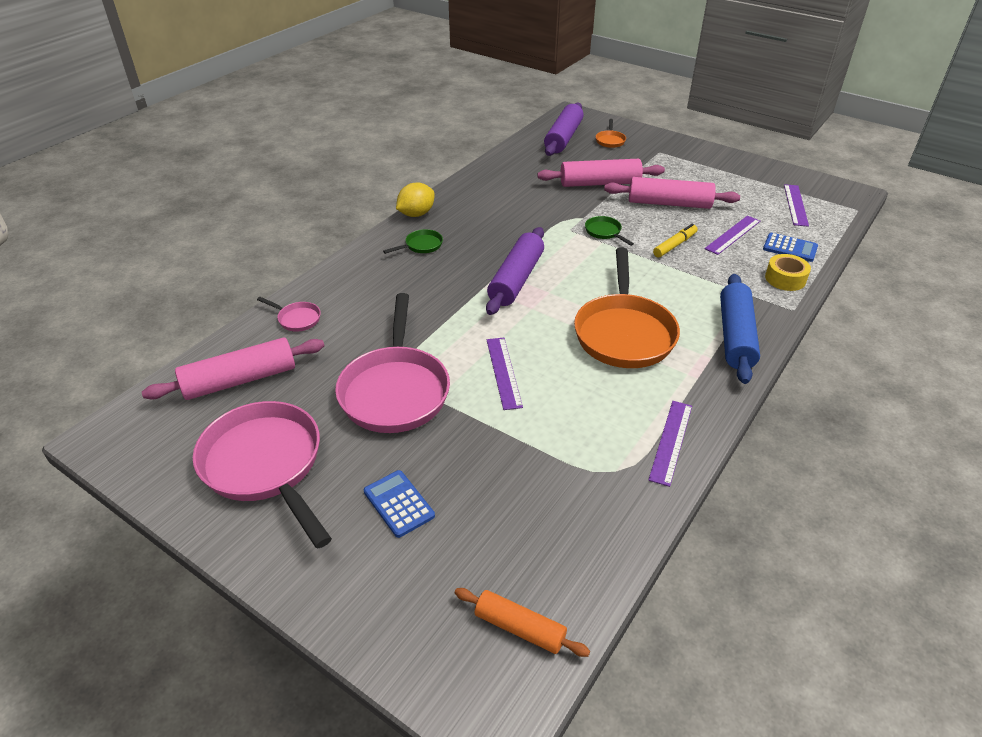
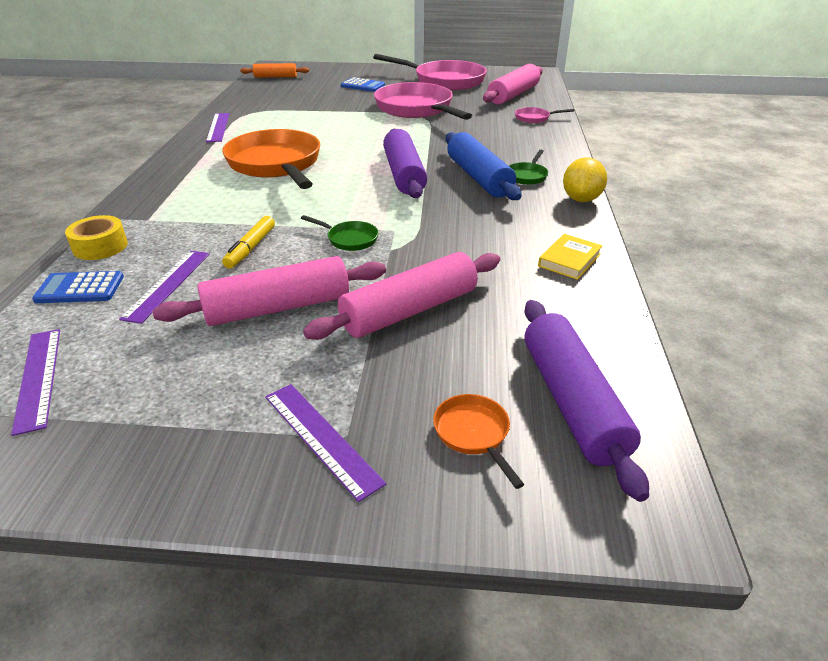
camera: 150 degrees right, 5 degrees down
(486, 182) = (569, 260): none -> yellow book
(503, 372) = (355, 128): purple ruler -> purple ruler (321, 438)
(735, 336) = (169, 185): blue rolling pin -> blue rolling pin (479, 177)

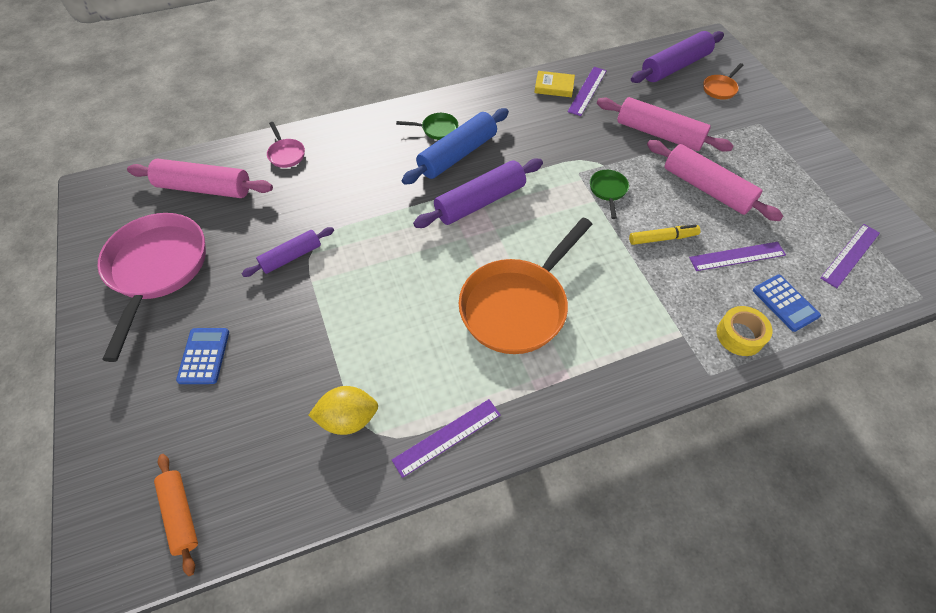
camera: 115 degrees left, 20 degrees up
(321, 438) = (767, 130): purple ruler -> purple ruler (587, 91)
(416, 109) = (291, 257): pink pan -> purple rolling pin
(581, 199) = (463, 95): yellow lemon -> yellow lemon (348, 419)

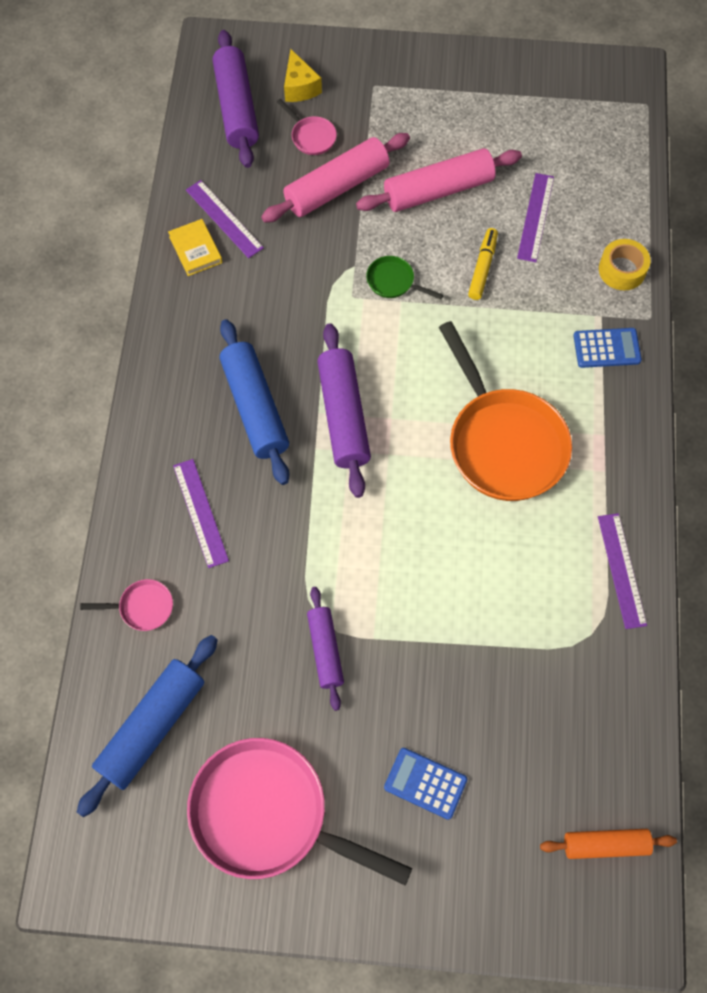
camera: 65 degrees left, 10 degrees up
(204, 188) = (152, 727): pink rolling pin -> blue rolling pin
(348, 419) = (565, 654): yellow lemon -> none
(437, 129) = (197, 412): green pan -> none
(554, 87) = (195, 250): yellow book -> yellow book turned 60 degrees counterclockwise
(687, 108) = (311, 137): none -> pink pan
(720, 88) = (300, 87): orange pan -> yellow cheese
(785, 303) = (605, 212): blue calculator -> blue calculator (606, 348)
(850, 255) = (578, 126): purple ruler -> purple ruler (200, 512)

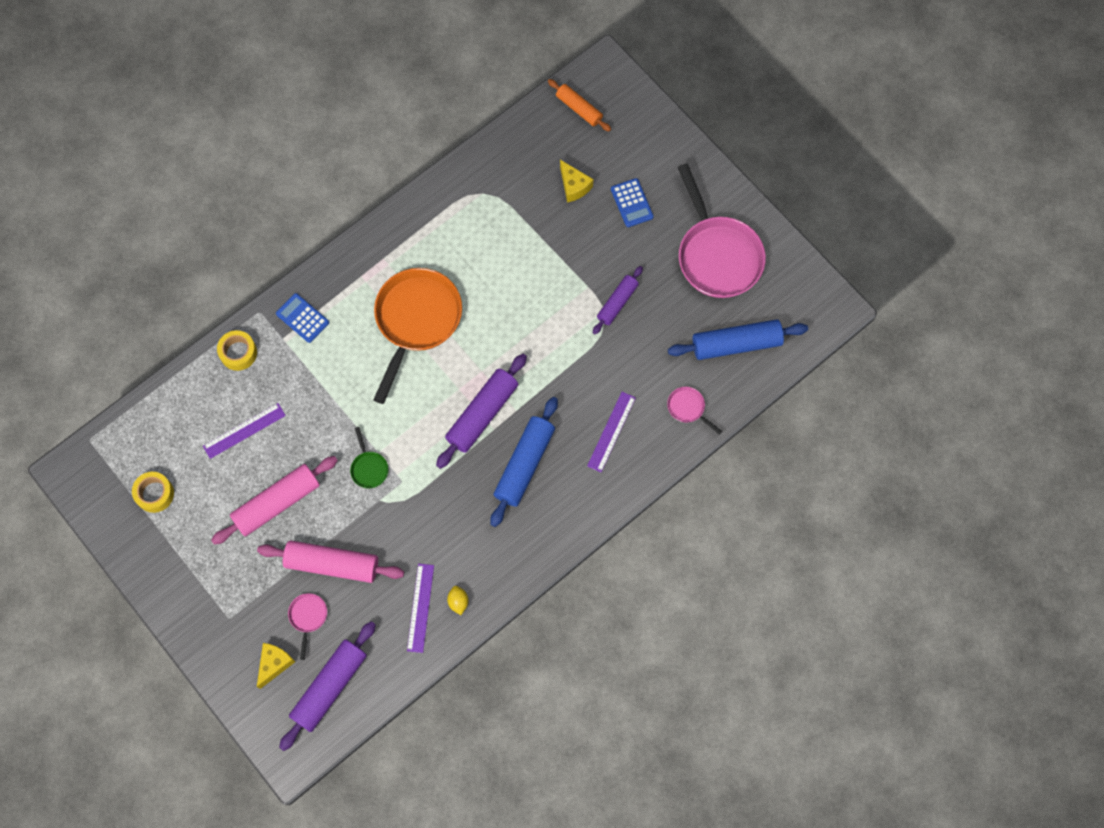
camera: 135 degrees left, 5 degrees up
(195, 250) = (458, 602): yellow book -> yellow lemon
(438, 190) = (277, 503): pink rolling pin -> pink rolling pin turned 60 degrees counterclockwise
(482, 267) = (310, 428): yellow marker -> none
(508, 739) = (574, 186): none -> yellow cheese
(544, 113) = (155, 494): none -> yellow tape
(621, 570) = (433, 206): purple ruler -> none

